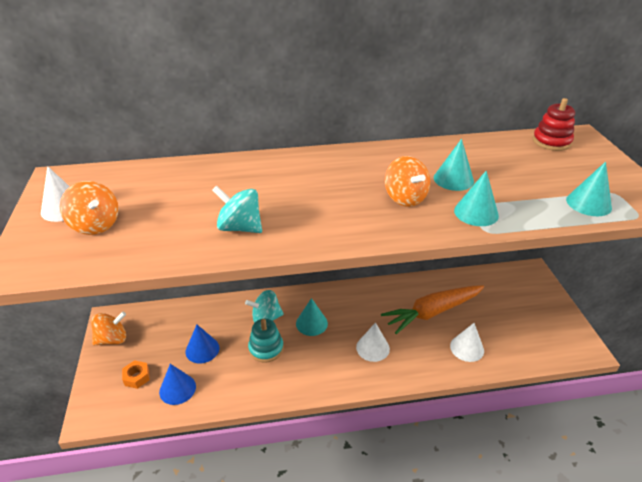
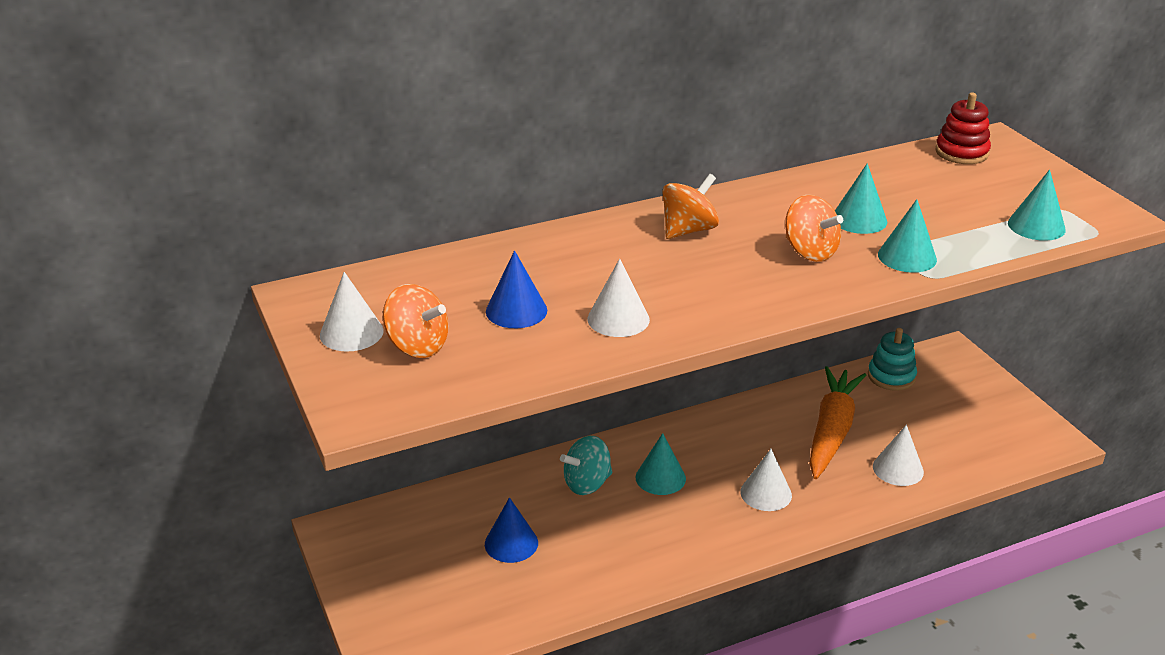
camera: 15 degrees left, 5 degrees down
(112, 339) = (357, 556): orange spinning top -> orange spinning top (688, 230)
(137, 377) = (430, 598): orange nut -> none
(177, 389) = (503, 600): blue cone -> blue cone (516, 311)
(240, 227) = (618, 319): turquoise spinning top -> white cone
(266, 348) = (608, 523): turquoise stacking toy -> turquoise stacking toy (891, 376)
(432, 312) = (831, 431): orange carrot -> orange carrot turned 150 degrees clockwise

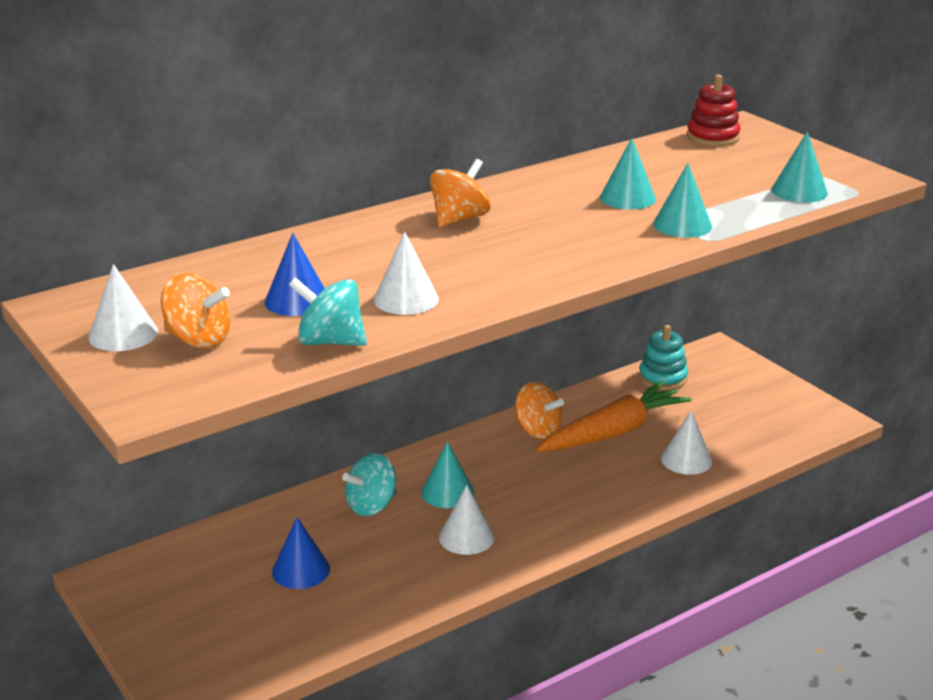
camera: 10 degrees left, 5 degrees down
(538, 361) = (330, 341): none -> turquoise spinning top
(766, 493) = (558, 495): white cone -> white cone (466, 537)
(809, 252) = (586, 228): orange spinning top -> orange spinning top (537, 430)
(831, 431) = (613, 432): orange carrot -> orange carrot turned 45 degrees clockwise

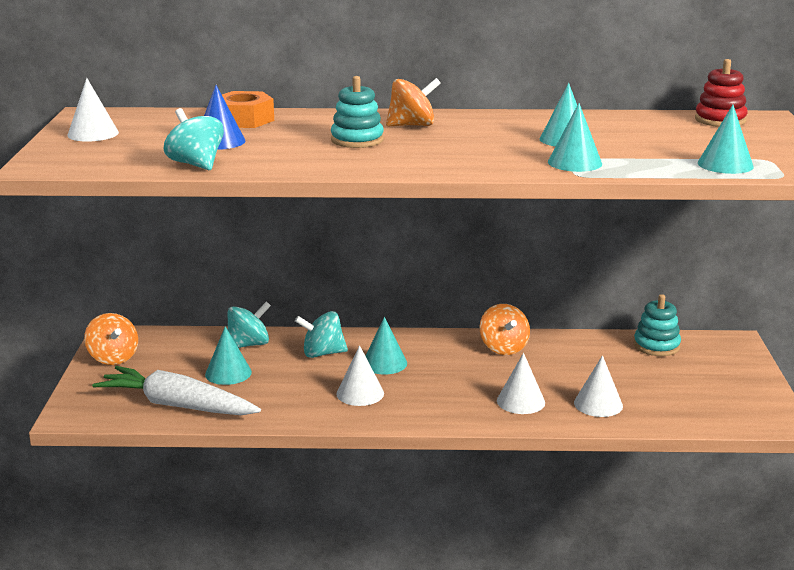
camera: 35 degrees right, 5 degrees down
(198, 340) = (125, 145): orange spinning top -> orange spinning top (113, 358)
(268, 261) = (244, 120): none -> orange nut
(279, 526) = (248, 345): none -> turquoise spinning top
(295, 633) = (177, 405): none -> white carrot
(301, 570) = (228, 373): blue cone -> turquoise cone
(406, 299) = (286, 156): white cone -> white cone (520, 401)
(439, 255) = (357, 140): none -> turquoise stacking toy
(613, 432) = (562, 368): orange carrot -> none

